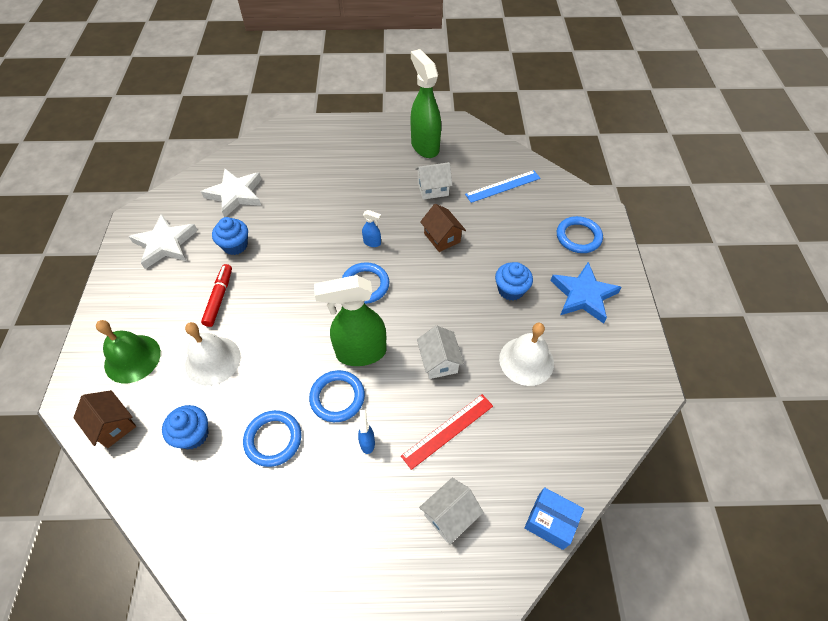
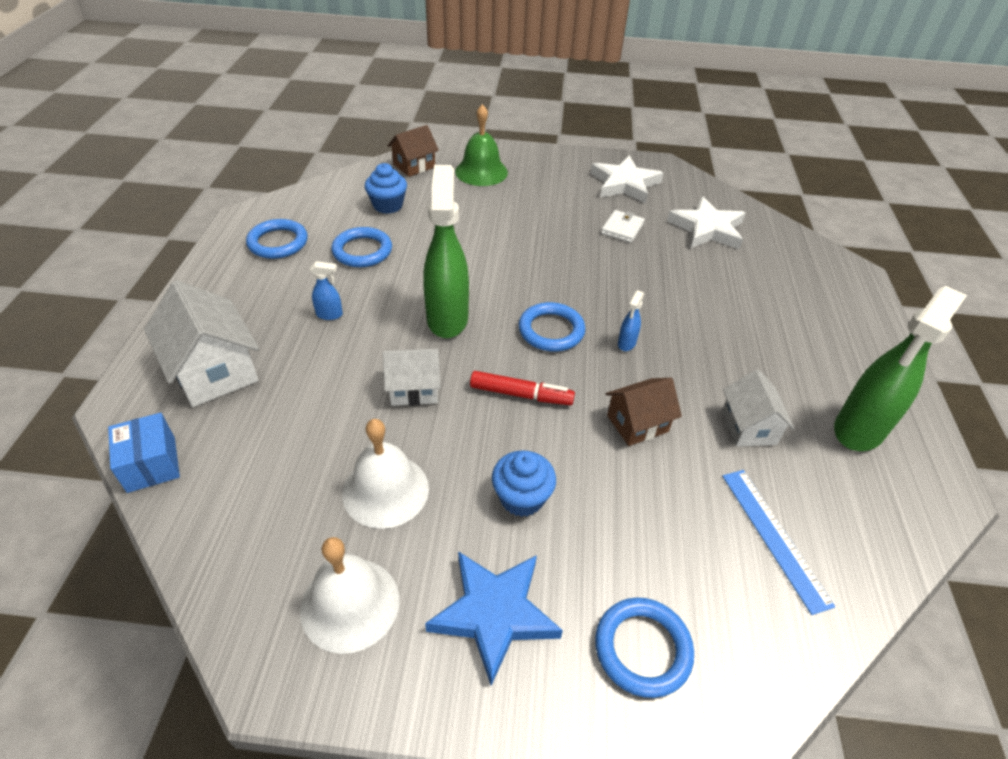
camera: 95 degrees right, 10 degrees down
(213, 360) = (466, 215): white bell -> white bell (350, 604)
(219, 298) = (546, 218): red marker -> red marker (521, 394)
(235, 245) = (622, 228): blue cupcake -> white wallet
(337, 397) = (393, 296): blue ring -> blue ring (278, 242)
(424, 146) = (858, 430): green spray bottle -> green spray bottle turned 150 degrees clockwise
(448, 430) = (314, 384): red ruler -> none
(449, 515) = (214, 371): white house -> white house, size x1.61
(550, 522) = (151, 464): blue box -> blue box turned 60 degrees counterclockwise

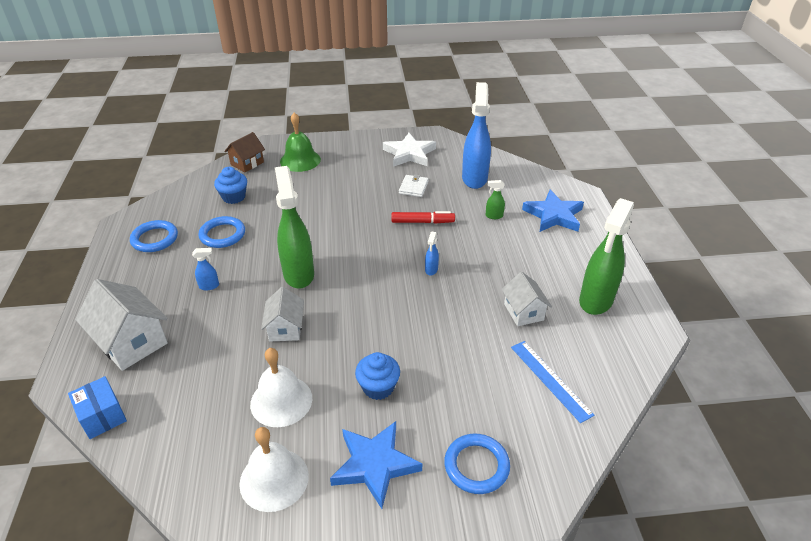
camera: 10 degrees left, 5 degrees down
(414, 389) = (285, 328): white house -> white house turned 75 degrees counterclockwise
(521, 394) = (363, 318): red marker -> red marker (422, 222)
(551, 330) = (376, 270): blue ring -> none
(637, 423) = (448, 323): brown house -> none
(707, 229) = (474, 178): white star -> blue spray bottle
(726, 284) = (493, 216): none -> green spray bottle
(812, 296) = (554, 215): none -> blue star

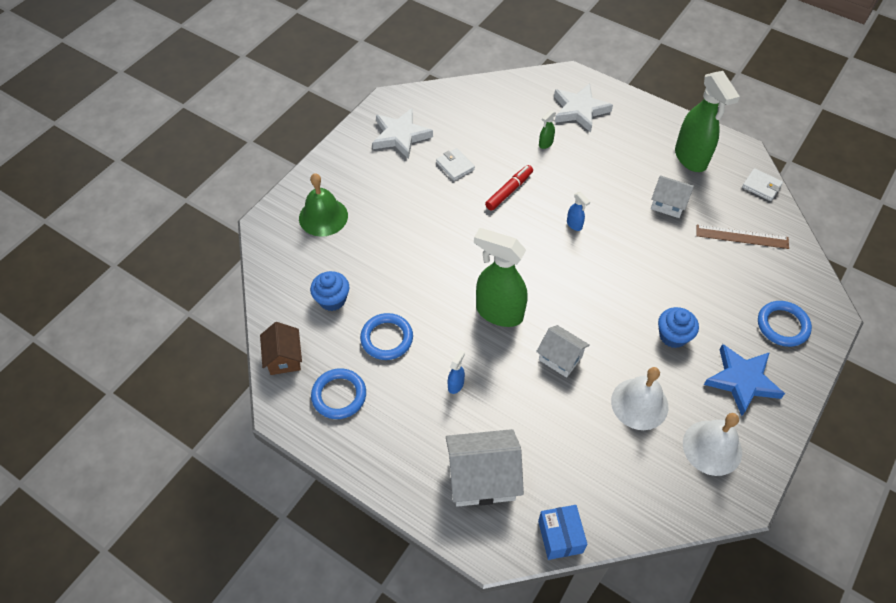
camera: 50 degrees left, 15 degrees up
(102, 416) = (560, 536): blue box -> blue box turned 75 degrees clockwise
(247, 163) = (282, 259): brown house -> brown house (284, 358)
(474, 178) = (483, 120): blue spray bottle -> none
(550, 380) = (742, 237): blue ruler -> brown ruler
(554, 215) = (580, 110): blue star -> white star
(631, 364) = (761, 186): none -> white wallet

